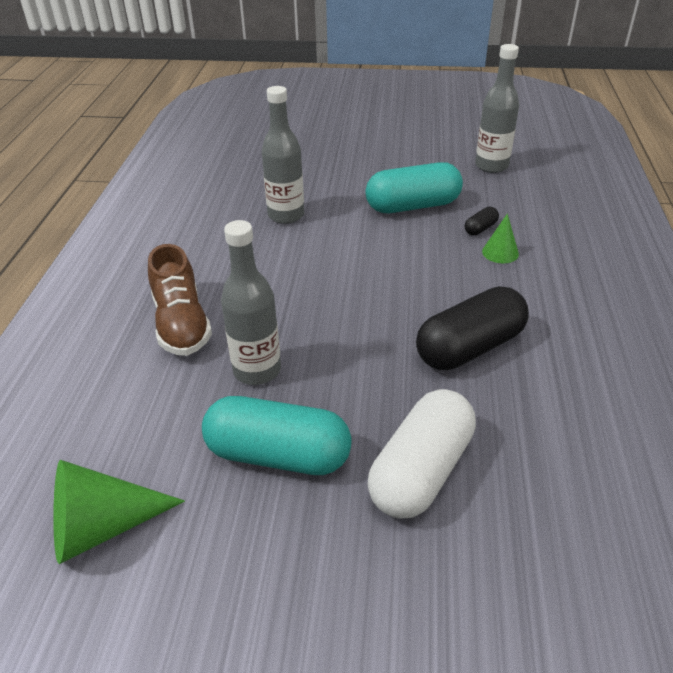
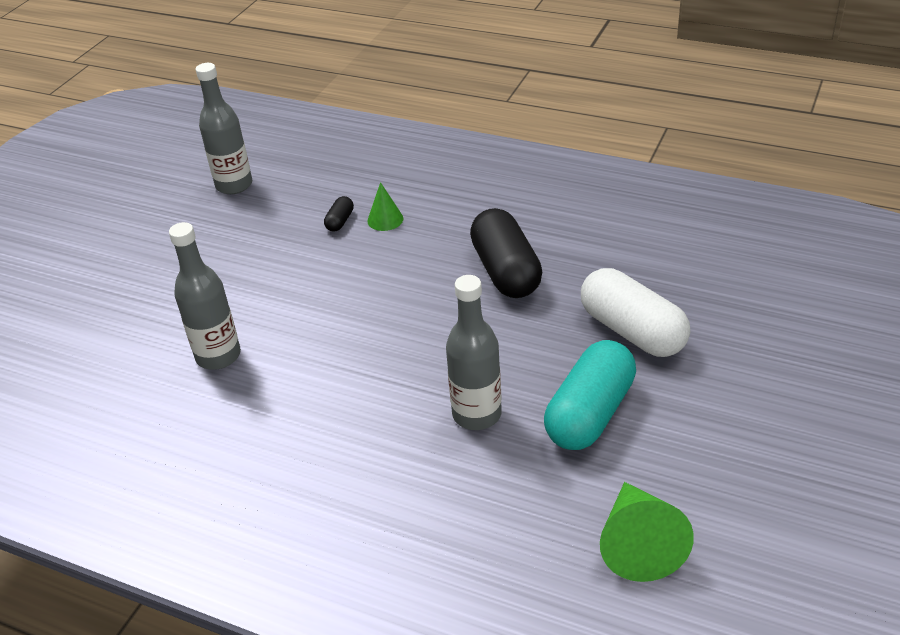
camera: 70 degrees left, 0 degrees up
(182, 324) = (376, 468): brown shoe -> none
(413, 206) = (269, 256): turquoise capsule -> none
(480, 228) = (340, 221): black capsule -> black capsule turned 45 degrees clockwise

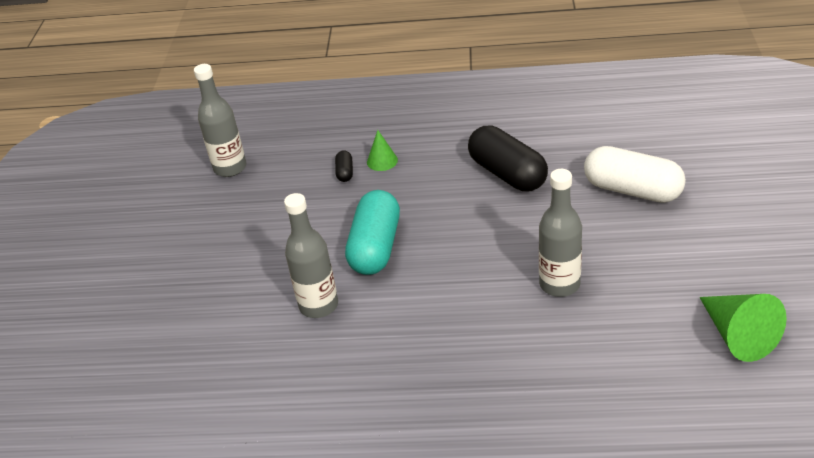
camera: 20 degrees left, 0 degrees up
(590, 413) = (642, 257): turquoise capsule -> turquoise capsule (375, 247)

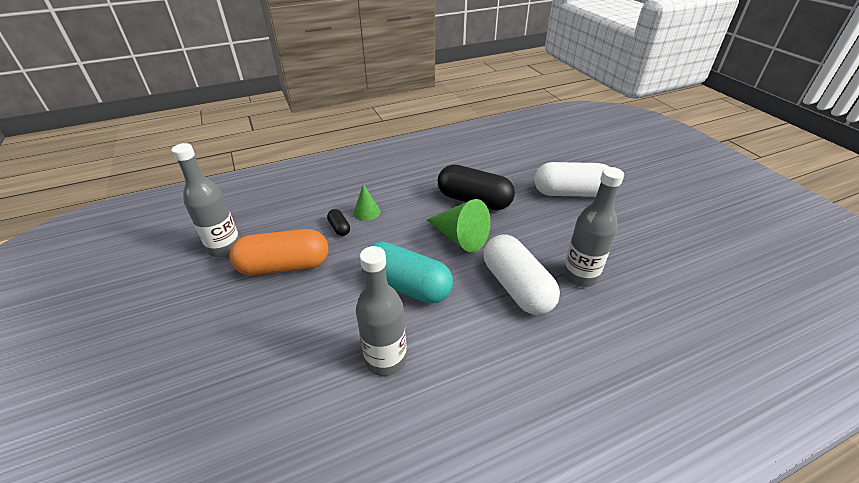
camera: 30 degrees left, 0 degrees up
(274, 199) = (284, 266): none -> orange capsule
(375, 247) = (406, 285): turquoise capsule -> turquoise capsule turned 45 degrees counterclockwise
(482, 277) = (516, 287): none -> white capsule
(737, 335) = (734, 279): green cone -> green cone (460, 237)

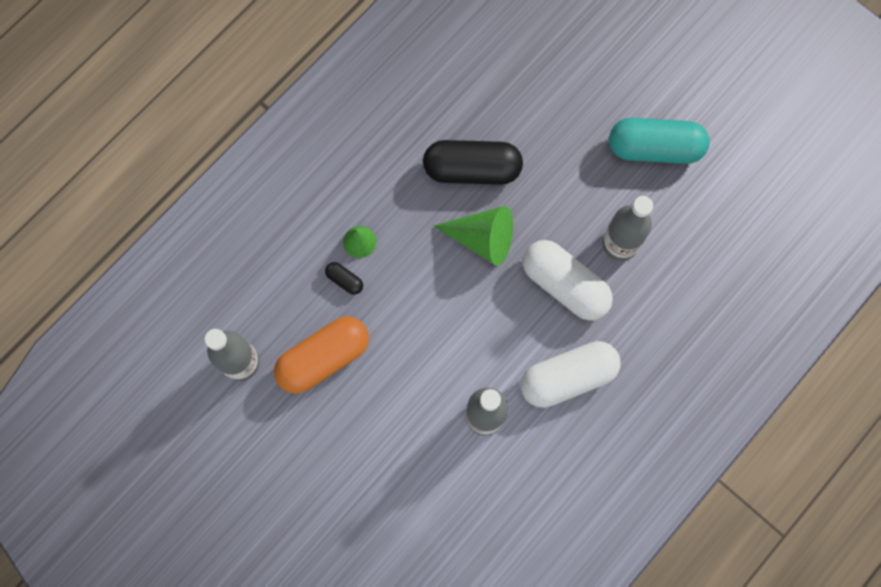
camera: 25 degrees left, 35 degrees up
(406, 285) = (460, 329): turquoise capsule -> turquoise capsule (654, 148)
(570, 193) = (577, 107): white capsule -> white capsule (567, 377)

